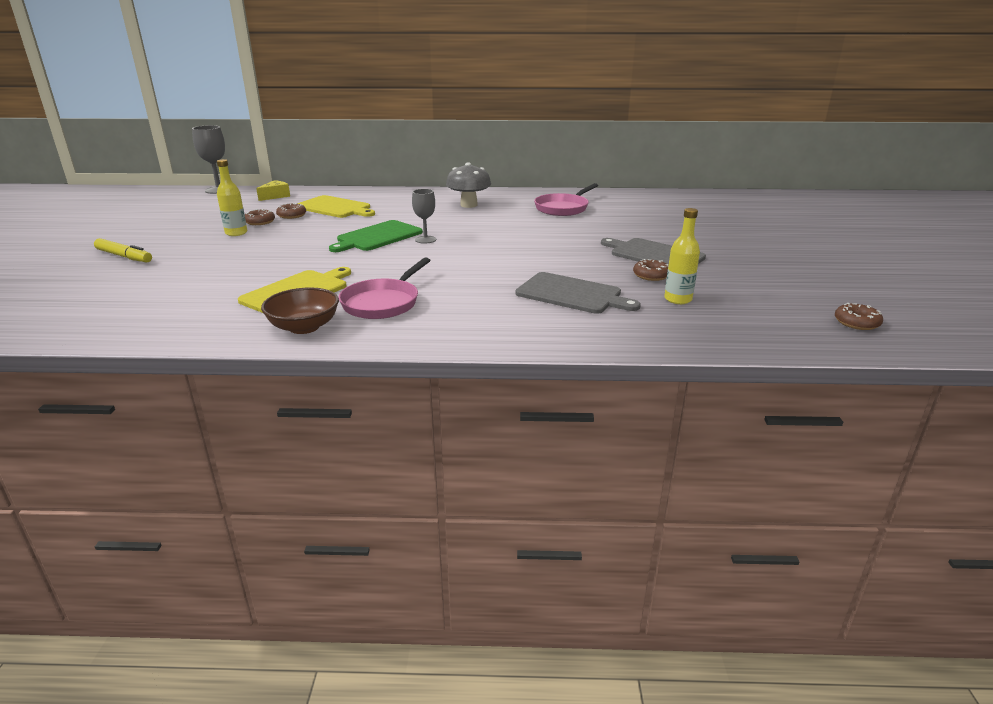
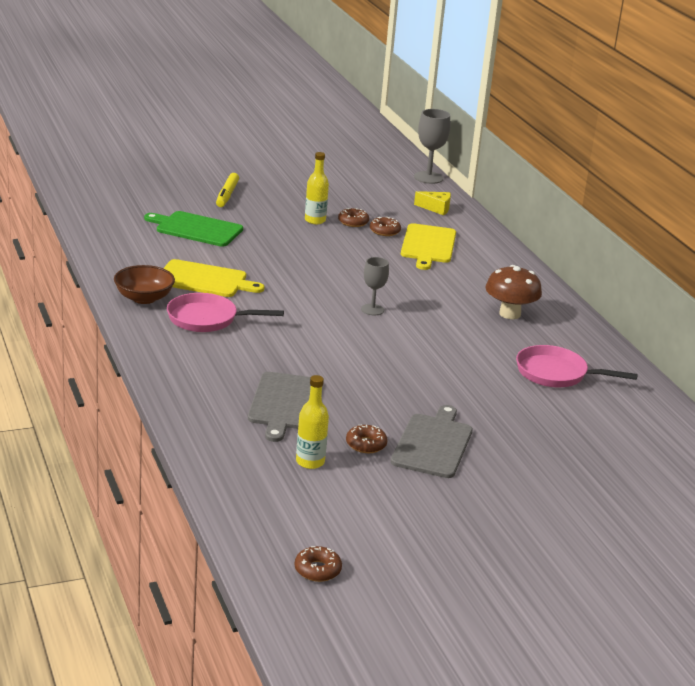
camera: 65 degrees right, 0 degrees up
(377, 237) = (360, 285): green cutting board -> green cutting board (196, 229)
(469, 205) = (510, 314): grey mushroom -> brown mushroom

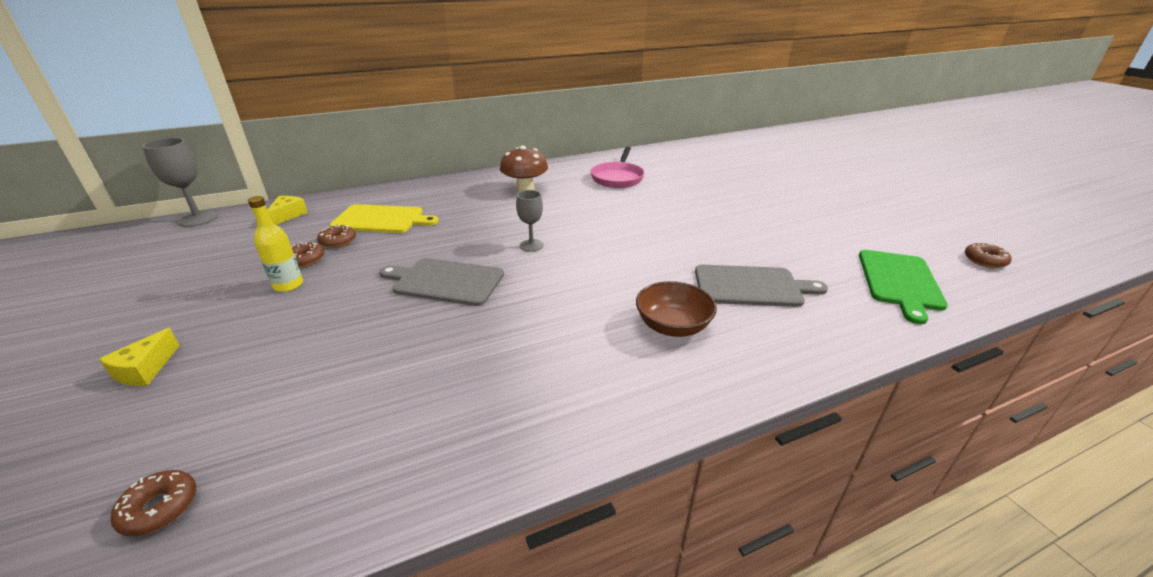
camera: 90 degrees left, 5 degrees up
(144, 298) = (536, 427): brown bowl -> brown bowl (672, 326)
(196, 229) = (275, 392): green cutting board -> green cutting board (899, 282)
(205, 280) = (467, 366): yellow cutting board -> none
(207, 319) = (586, 354): pink pan -> none
(227, 195) = (145, 369): yellow marker -> yellow cheese
(310, 462) = (839, 269): yellow bottle -> none
(366, 444) = (784, 244): brown donut -> brown donut (159, 508)
(433, 444) = (756, 219): grey cutting board -> grey cutting board (445, 281)

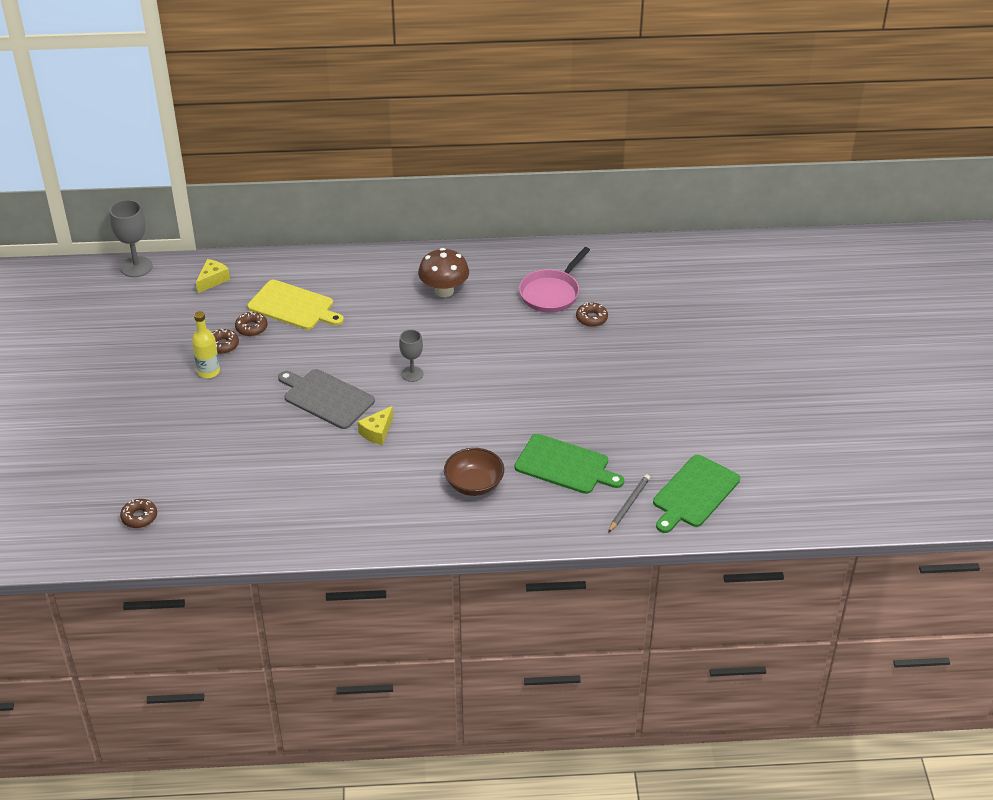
camera: 20 degrees right, 10 degrees up
(145, 369) = (118, 426): yellow cheese -> yellow cheese (377, 432)
(751, 286) = (565, 465): grey cutting board -> green cutting board
(854, 306) = (629, 504): none -> grey pencil
(984, 260) = (801, 493): brown donut -> brown donut (591, 318)

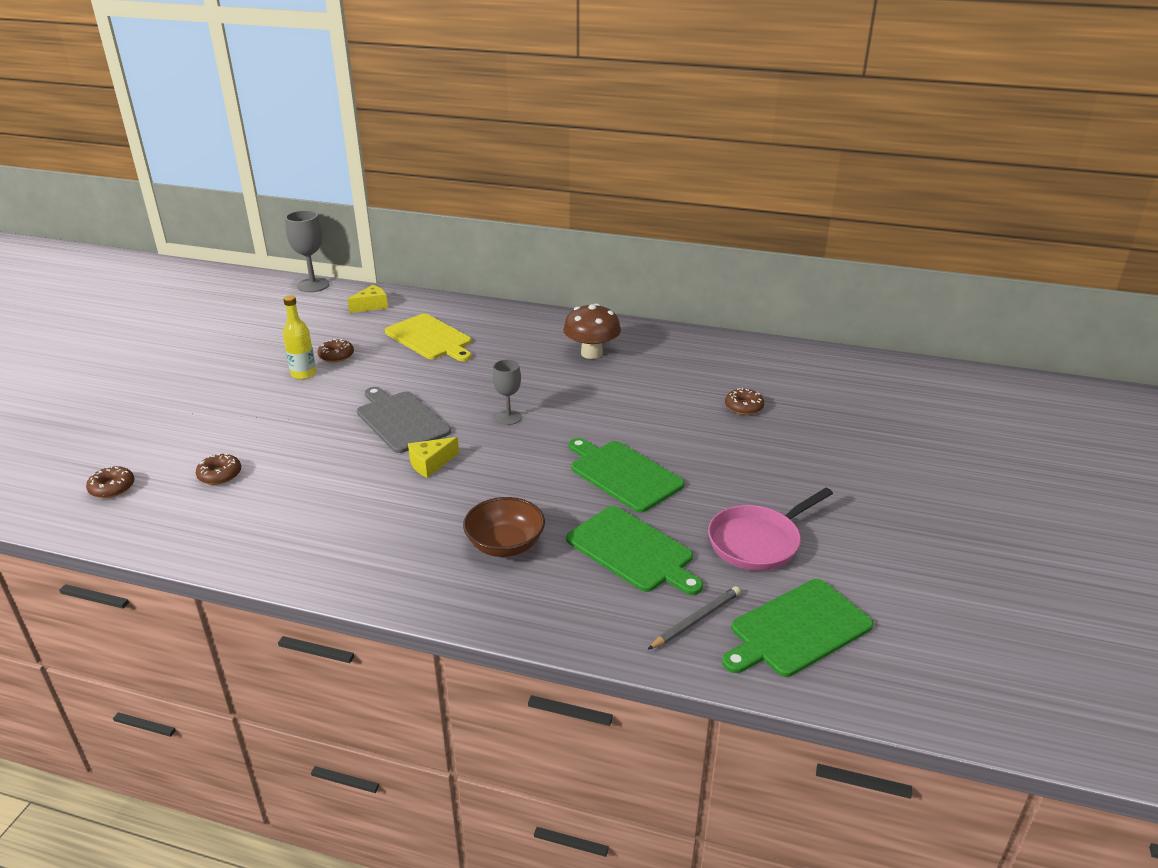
camera: 20 degrees right, 10 degrees down
(251, 328) = (375, 347): brown donut -> brown donut (220, 474)
(528, 404) = (623, 474): none -> green cutting board
(551, 293) = (708, 376): pink pan -> pink pan (758, 542)

